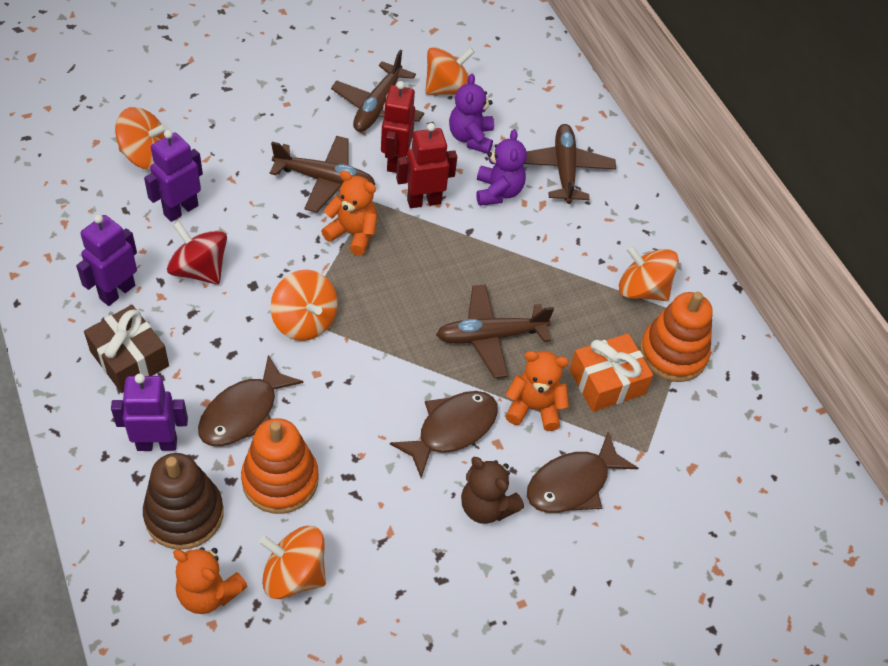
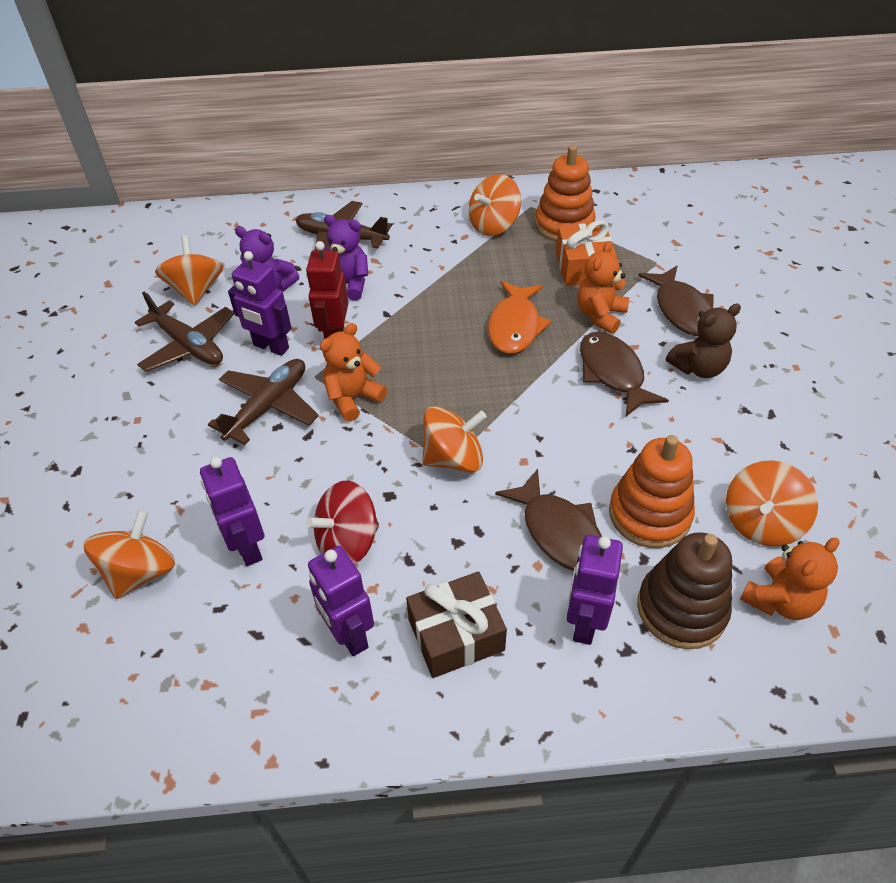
camera: 65 degrees left, 5 degrees down
(395, 161) = (271, 347): red robot -> purple robot
(490, 336) = (515, 326): brown plane -> orange fish

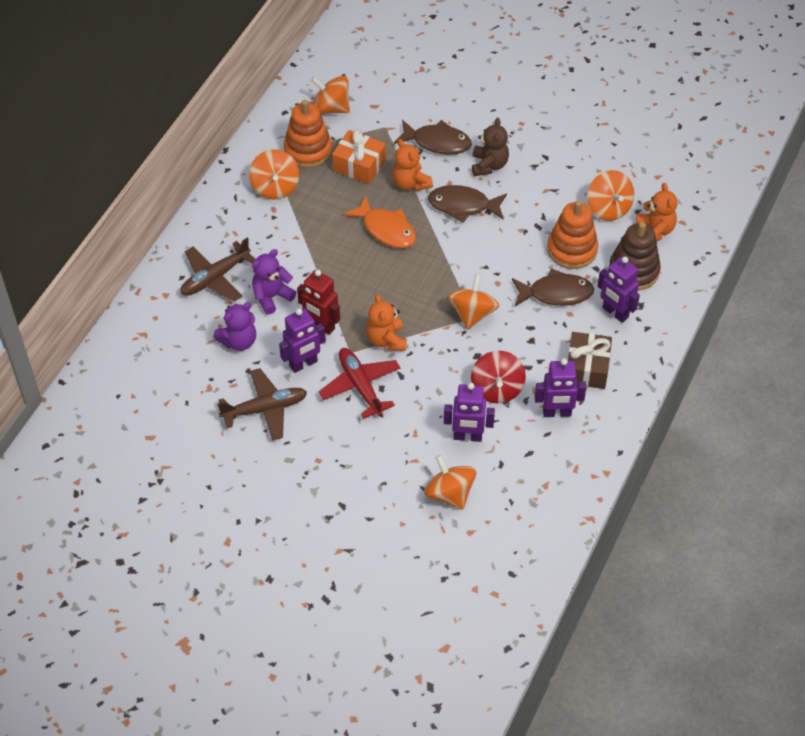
camera: 60 degrees left, 5 degrees up
(196, 290) = (205, 385): orange spinning top -> orange spinning top (331, 108)
(268, 406) = (360, 386): brown plane -> red plane

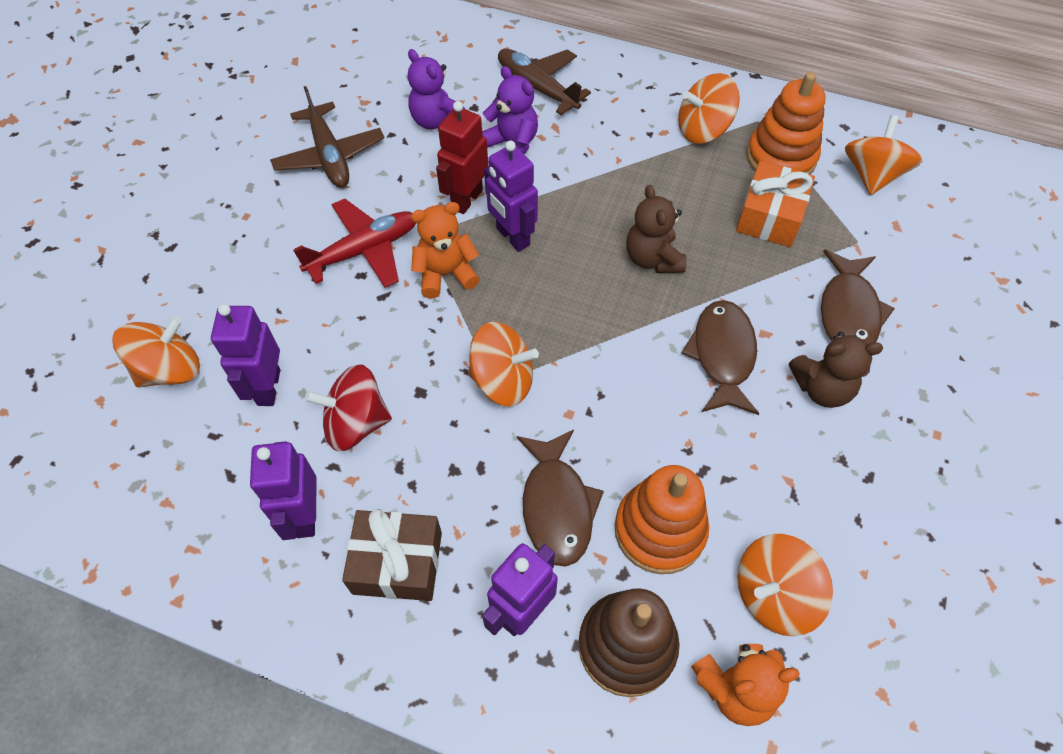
camera: 85 degrees right, 5 degrees up
(303, 364) = (401, 187): purple robot -> purple robot (512, 237)
(386, 229) = (652, 258): orange fish -> brown teddy bear
(410, 183) = (752, 282): orange teddy bear -> none

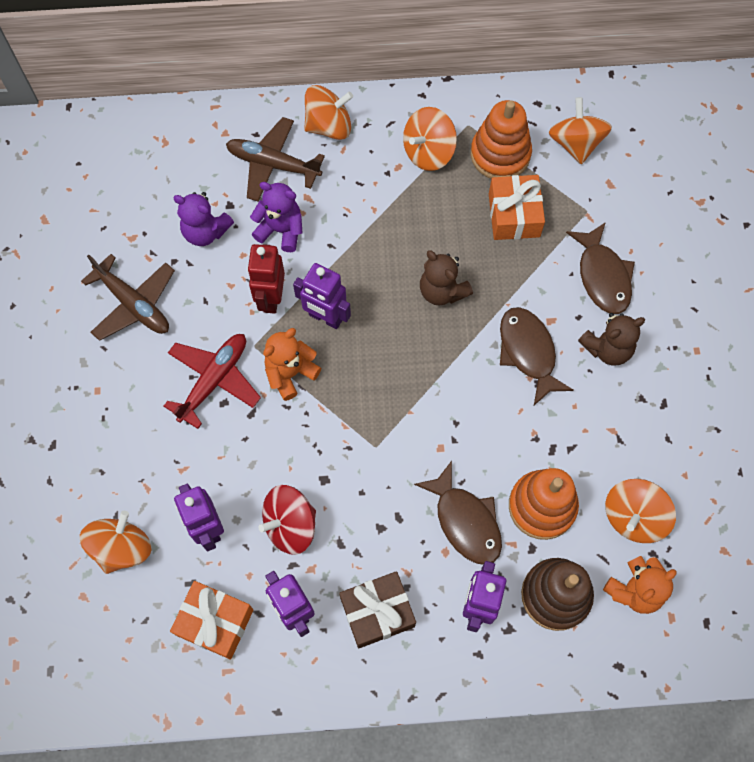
camera: 25 degrees left, 10 degrees up
(213, 489) = (215, 622): none -> orange gift
(502, 380) = (380, 443): orange spinning top -> orange spinning top (329, 126)

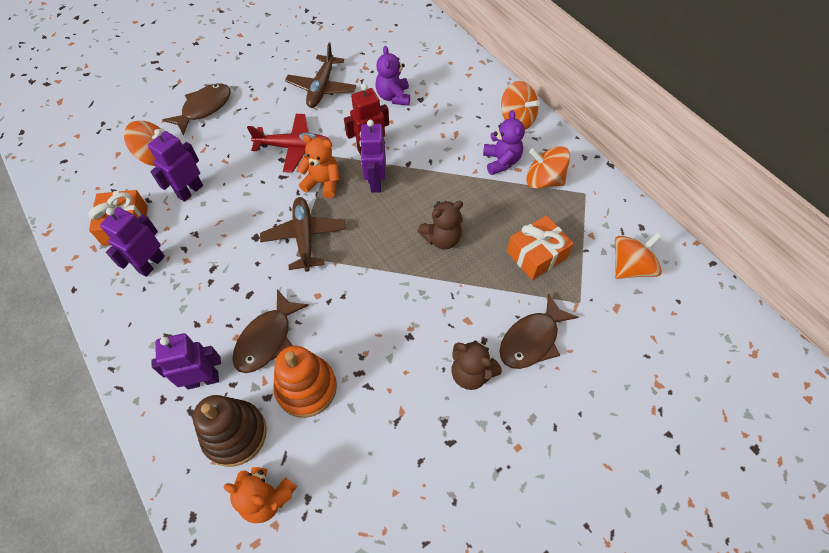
camera: 60 degrees right, 10 degrees down
(273, 164) = (465, 106): brown plane -> brown plane (304, 237)
(281, 230) = (422, 131): purple teddy bear -> purple teddy bear (501, 161)
(290, 525) = (212, 234): red spinning top -> none
(377, 612) = (169, 315): brown gift -> none
(442, 291) = (442, 238): brown teddy bear -> brown teddy bear turned 135 degrees counterclockwise
(500, 154) = (578, 223): orange stacking toy -> none
(528, 352) = (430, 317): brown fish -> brown fish (204, 108)
(633, 517) = (333, 465): orange spinning top -> none

